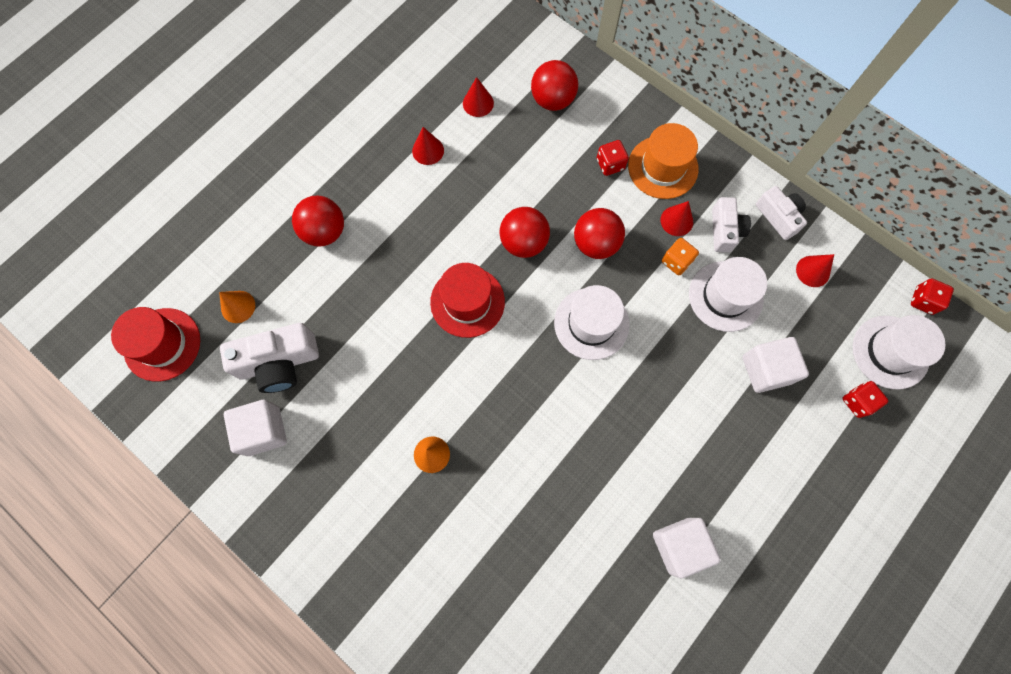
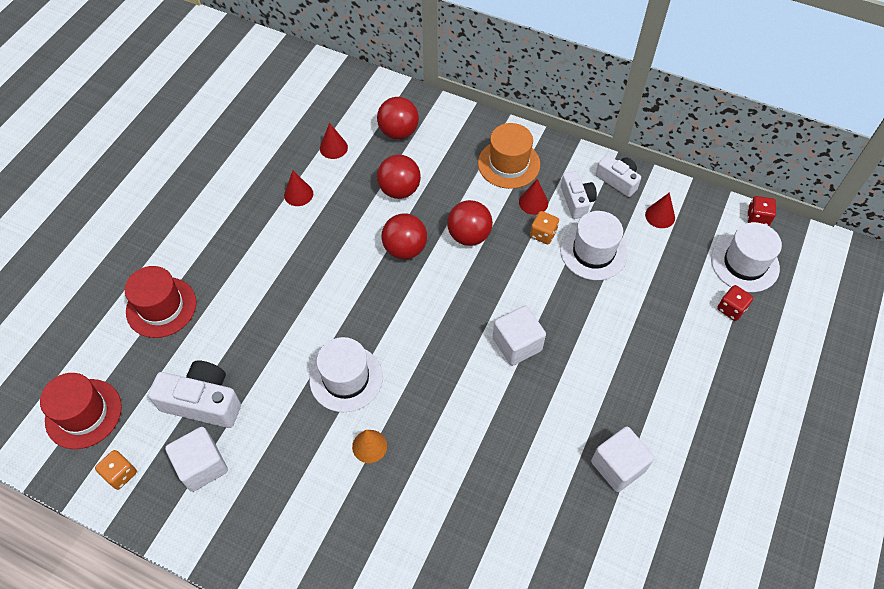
camera: 15 degrees left, 15 degrees down
(184, 418) = (120, 474): none -> orange dice
(238, 306) = (151, 363): orange cone -> none
(279, 363) = (203, 402): white camera -> white camera turned 135 degrees counterclockwise
(324, 231) = (220, 280): red ball -> red ball (399, 190)
(467, 302) = (367, 309): red hat -> red hat (161, 307)
(591, 323) = (484, 300): white hat -> white hat (346, 378)
(610, 164) = (463, 171): red dice -> none
(766, 369) = (646, 302): white cube -> white cube (517, 344)

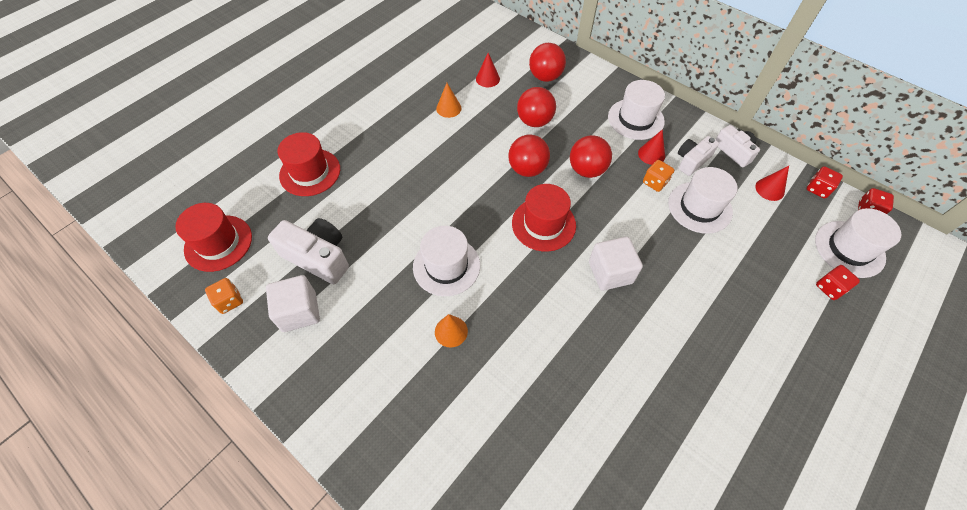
camera: 15 degrees right, 0 degrees up
(298, 194) = (448, 108): red cone -> orange cone
(437, 308) = (543, 224): none -> red hat
(509, 164) = (635, 119): orange hat -> white hat
(576, 201) = (692, 161): white camera -> white camera turned 135 degrees counterclockwise
(618, 466) = (688, 412): white cube -> none
(707, 205) = (818, 189): none -> red dice

